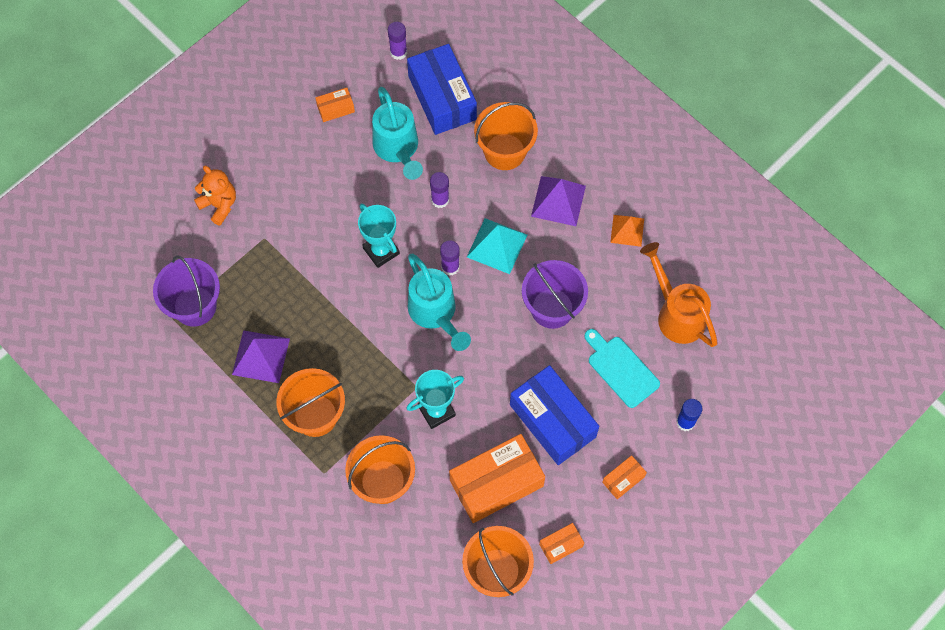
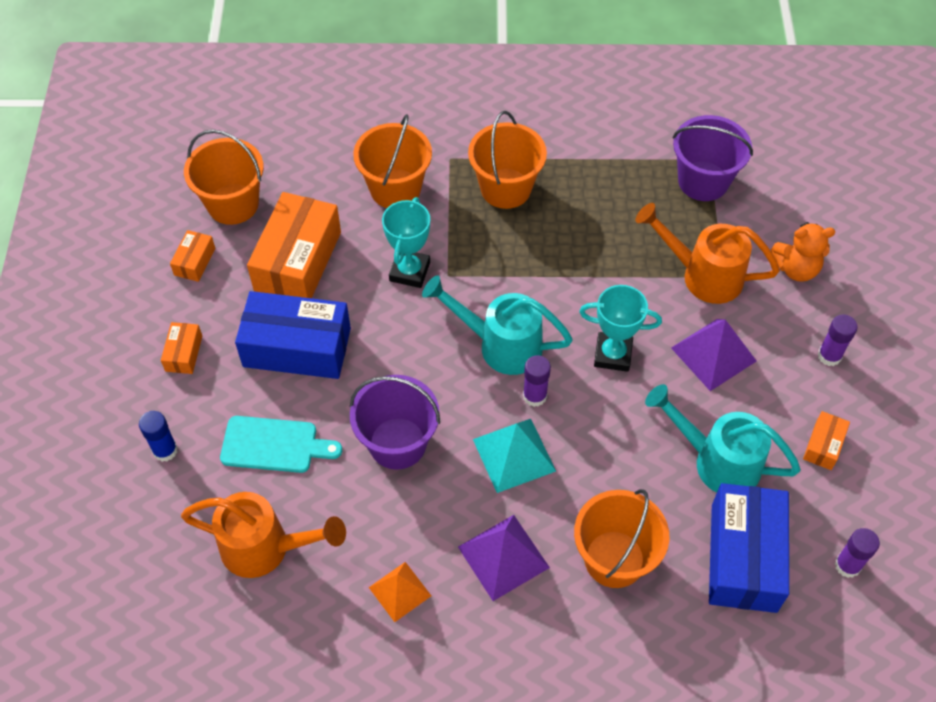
camera: 135 degrees right, 10 degrees down
(260, 356) = (603, 191): purple pyramid -> purple pyramid (713, 354)
(274, 249) = (703, 275): none -> orange watering can
(440, 200) = (617, 449): purple glue stick -> purple glue stick (829, 356)
(442, 98) = (743, 557): blue box -> blue box turned 75 degrees clockwise

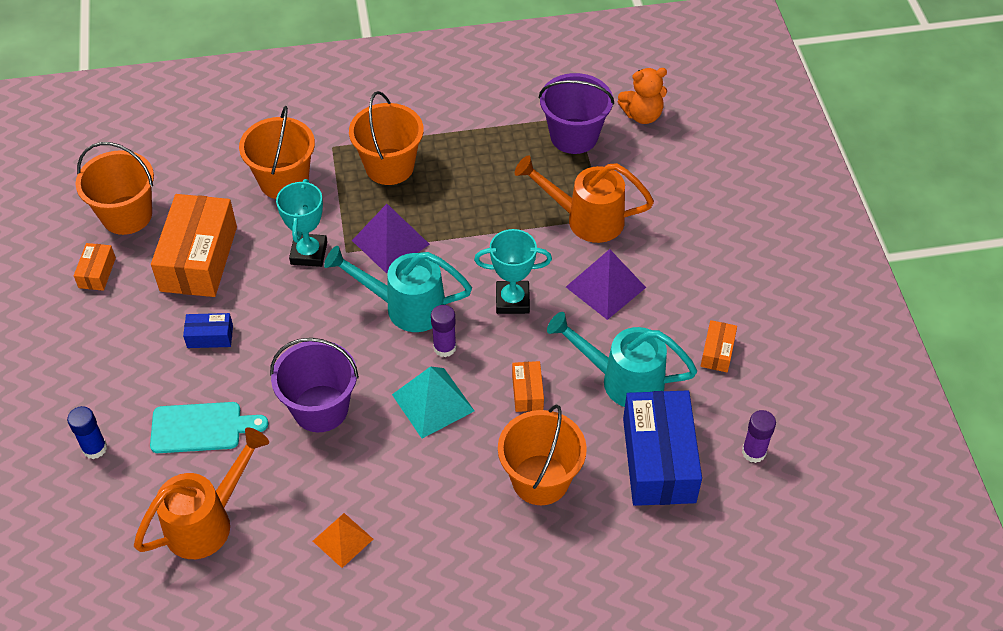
camera: 10 degrees left, 5 degrees down
(183, 353) = (99, 358): orange box -> orange box (527, 392)
(265, 548) = (207, 521): orange watering can -> orange watering can turned 45 degrees counterclockwise
(297, 347) = (210, 336): blue box -> blue box, size x0.46
(503, 557) = (436, 494): purple pyramid -> purple pyramid (390, 242)
(796, 269) = (670, 202): orange teddy bear -> orange teddy bear (642, 115)
(829, 356) = (711, 273): purple glue stick -> none

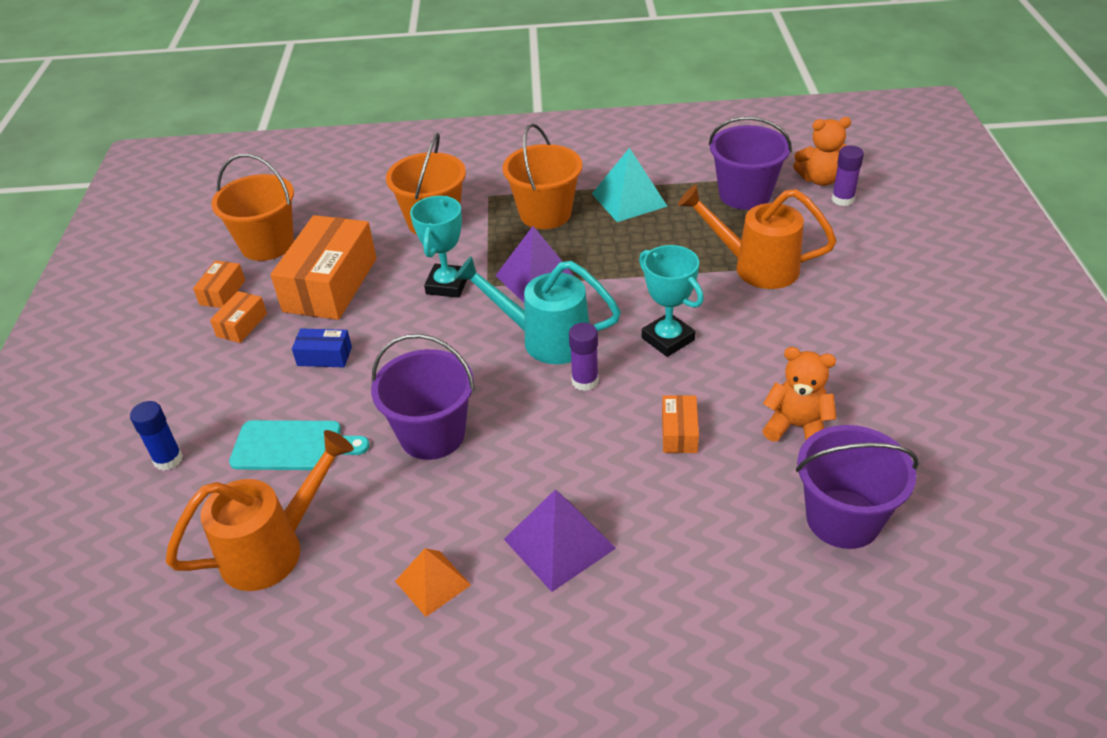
camera: 10 degrees right, 10 degrees down
(433, 402) = (564, 436): turquoise pyramid -> turquoise pyramid (629, 199)
(512, 300) = (667, 339): turquoise trophy -> turquoise trophy turned 45 degrees clockwise
(540, 480) = (689, 531): orange bucket -> none
(605, 287) = (777, 331): purple pyramid -> purple pyramid (559, 543)
(622, 380) = (797, 427): turquoise watering can -> orange teddy bear
(658, 460) = (843, 519): blue box -> purple bucket
(717, 352) = (915, 404): orange box -> orange box (242, 325)
(753, 452) = (969, 518): purple glue stick -> purple glue stick (842, 199)

